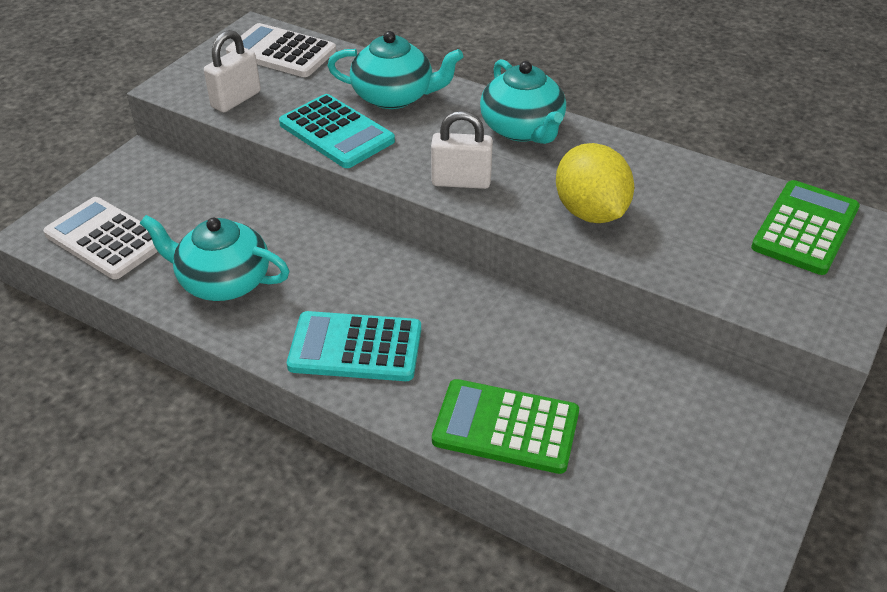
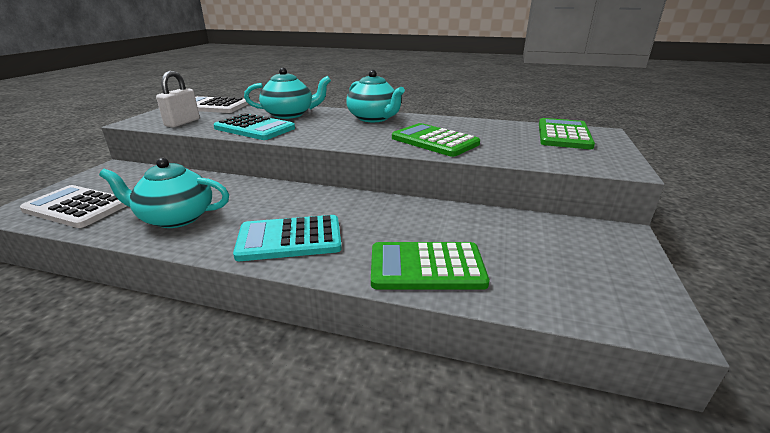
camera: 15 degrees left, 15 degrees down
(461, 181) = (345, 138): white padlock -> none
(590, 212) = (434, 141): yellow lemon -> green calculator

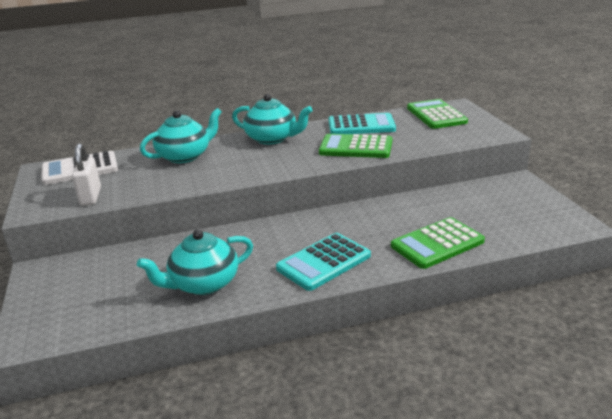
camera: 30 degrees left, 0 degrees up
(77, 207) = (87, 313): white calculator -> none
(254, 128) = (181, 180): turquoise calculator -> turquoise calculator (361, 126)

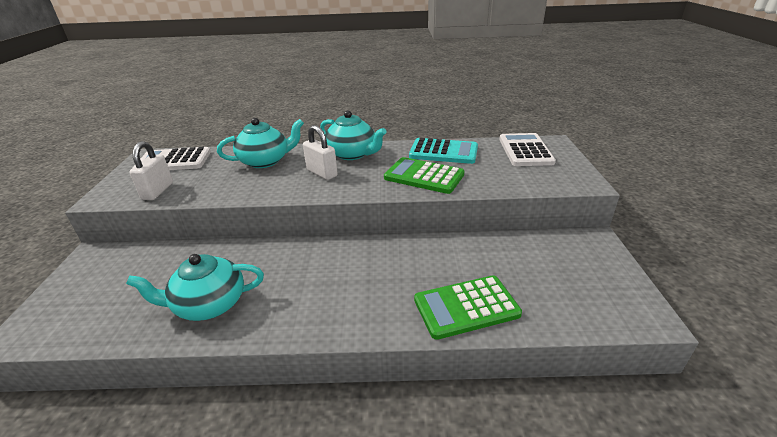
camera: 15 degrees right, 5 degrees up
(254, 158) = (322, 173): none -> white padlock
(323, 262) = (335, 304): turquoise calculator -> none
(436, 115) = (525, 150): green calculator -> white calculator

